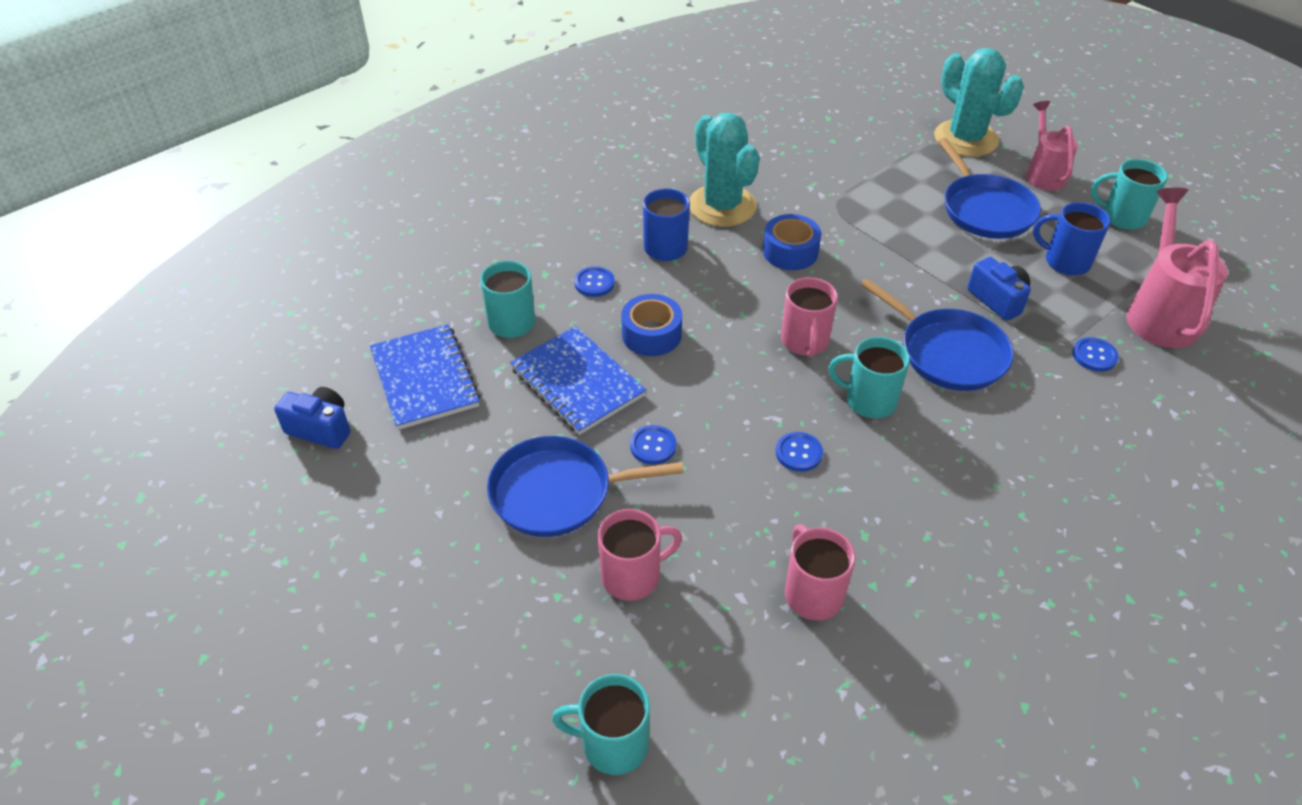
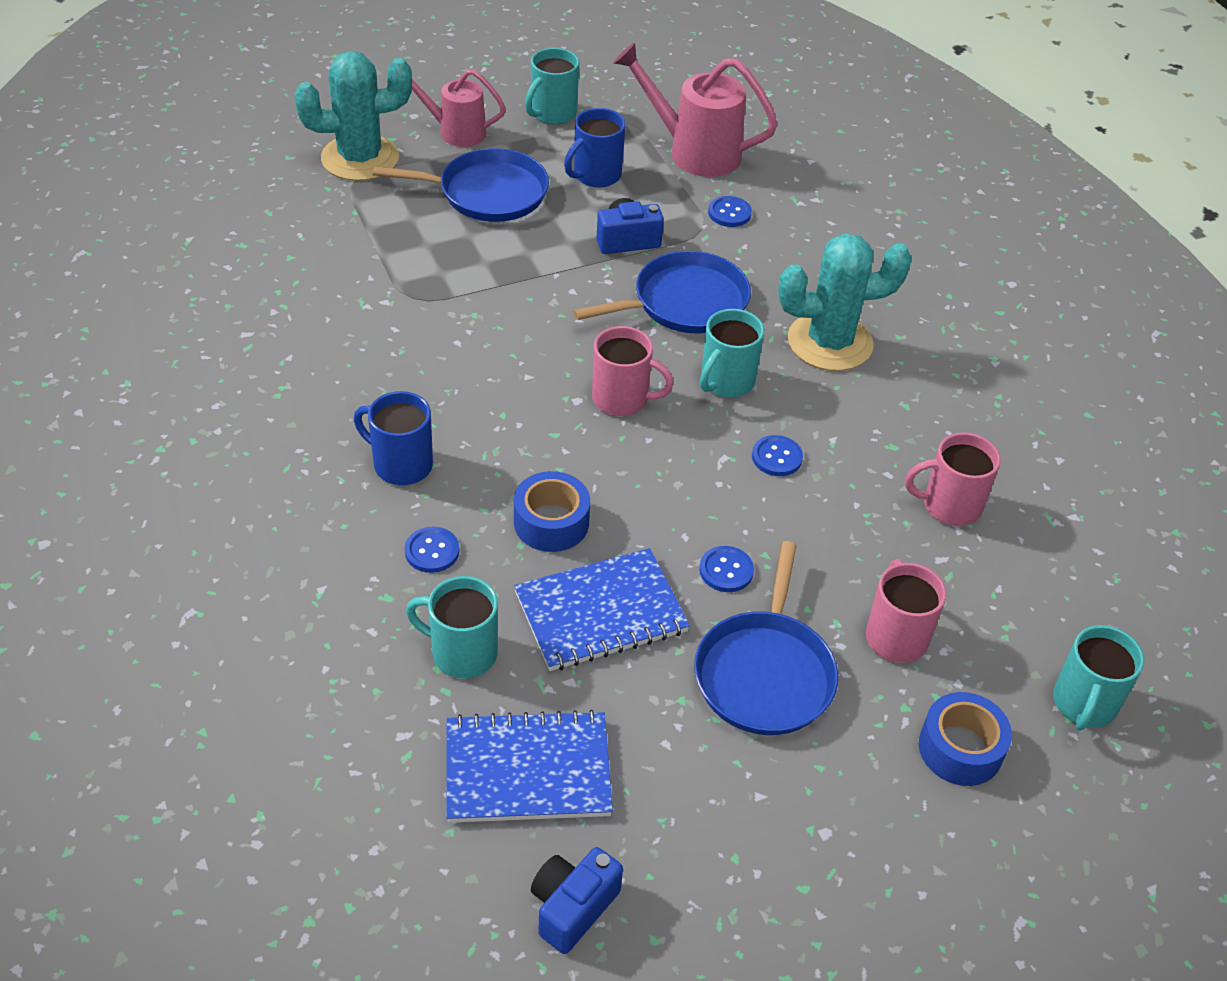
camera: 75 degrees left, 0 degrees up
(722, 206) = (354, 391): turquoise cactus -> turquoise cactus (830, 342)
(790, 251) = (471, 361): blue tape -> blue tape (960, 749)

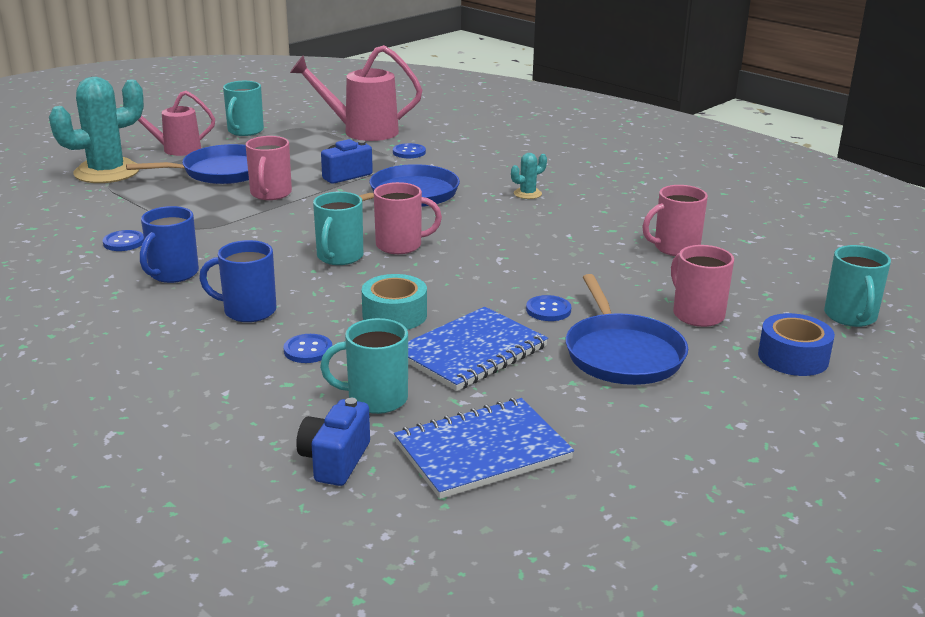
camera: 20 degrees left, 20 degrees down
(523, 254) = (270, 194): none -> pink mug
(551, 522) = (394, 315): blue tape -> turquoise tape
(572, 908) = (585, 521): blue camera -> blue camera (335, 461)
(596, 175) = (298, 152): blue mug -> blue mug (172, 274)
(726, 382) = (470, 223): turquoise mug -> turquoise mug (339, 257)
(777, 457) = (537, 250): blue button -> blue button (124, 242)
(830, 342) = (527, 194): turquoise cactus -> turquoise cactus, size x0.43

